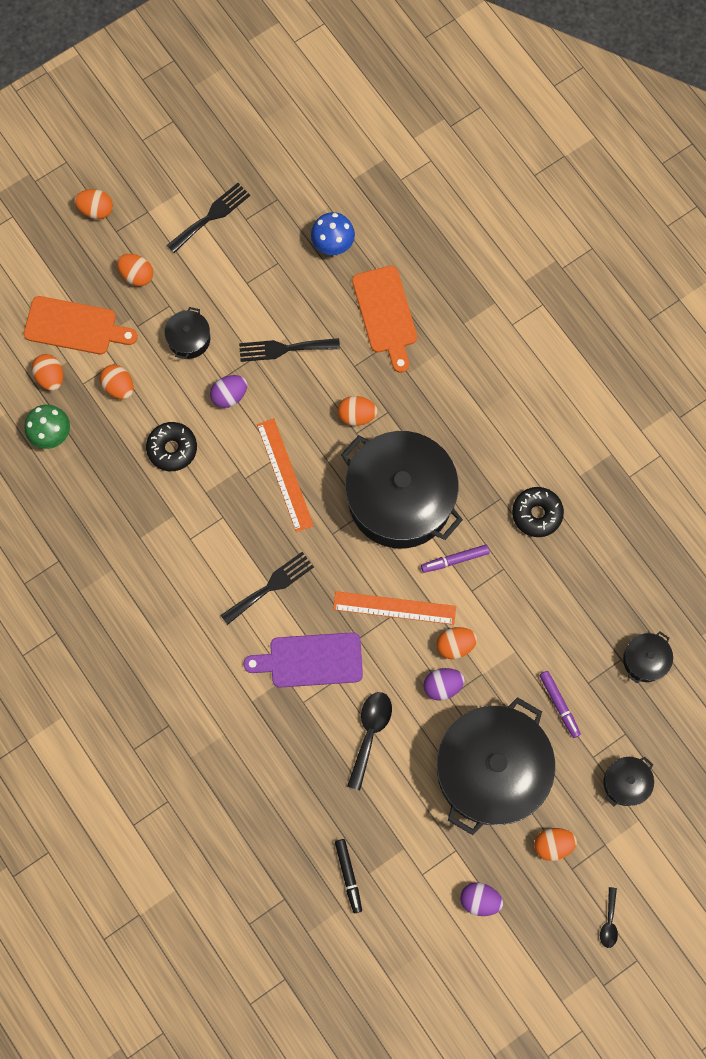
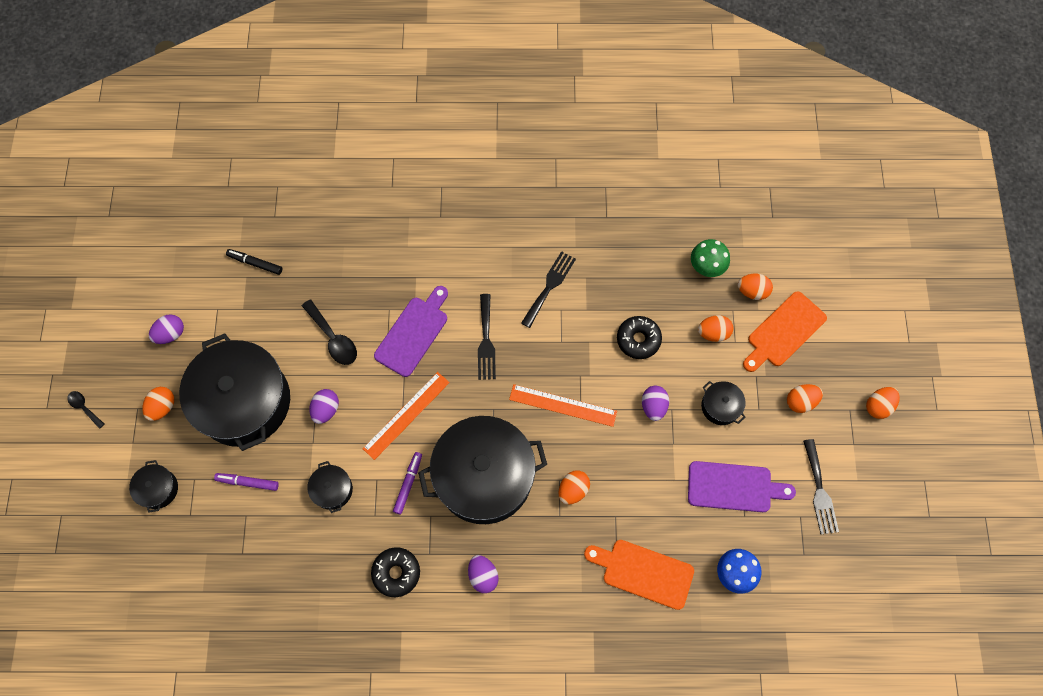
camera: 125 degrees right, 5 degrees down
(257, 285) = (734, 487): none -> purple cutting board
(284, 349) = (665, 472): black fork -> black fork (549, 286)
(455, 645) = (347, 439): orange egg -> none
(485, 440) = (483, 575): none -> purple egg
(645, 660) = (227, 571): black pot -> black pot (332, 490)

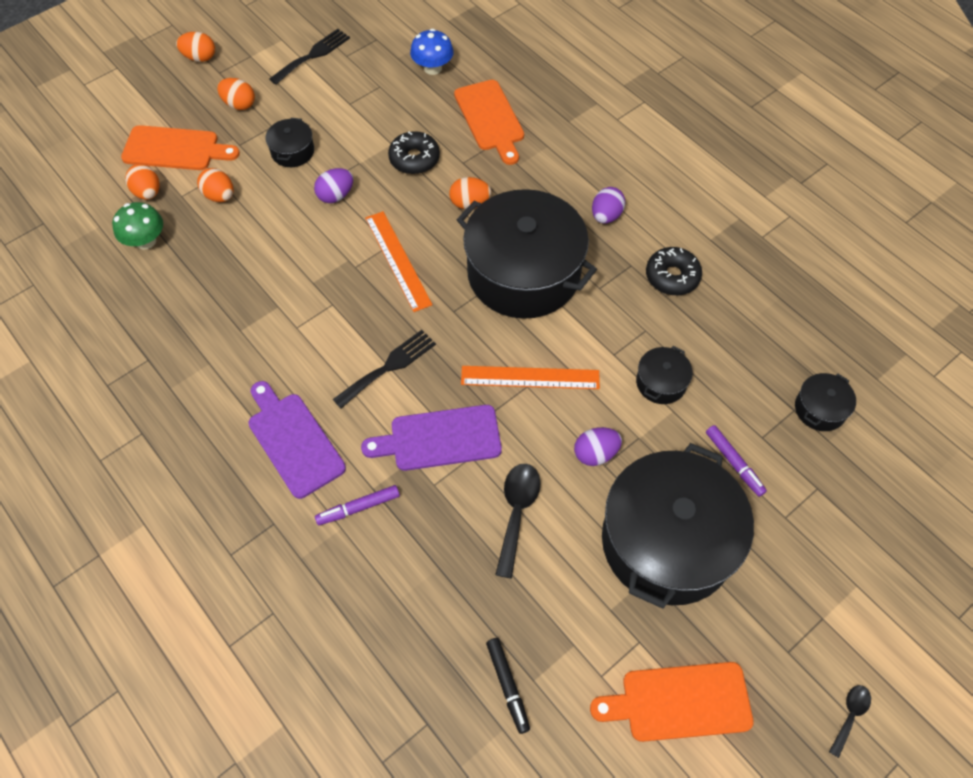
camera: 130 degrees left, 10 degrees down
(84, 407) = (850, 715): black spoon -> black spoon turned 150 degrees counterclockwise
(158, 489) = (831, 543): black pot -> black pot (820, 409)
(162, 407) = (758, 624): orange egg -> none
(171, 334) = (679, 702): purple egg -> orange cutting board
(408, 484) = (591, 326): purple marker -> purple marker (358, 508)
(549, 286) = (277, 354): black fork -> none
(638, 340) = (276, 246): black donut -> black donut (414, 159)
(734, 487) = (360, 105): purple cutting board -> purple cutting board (293, 441)

